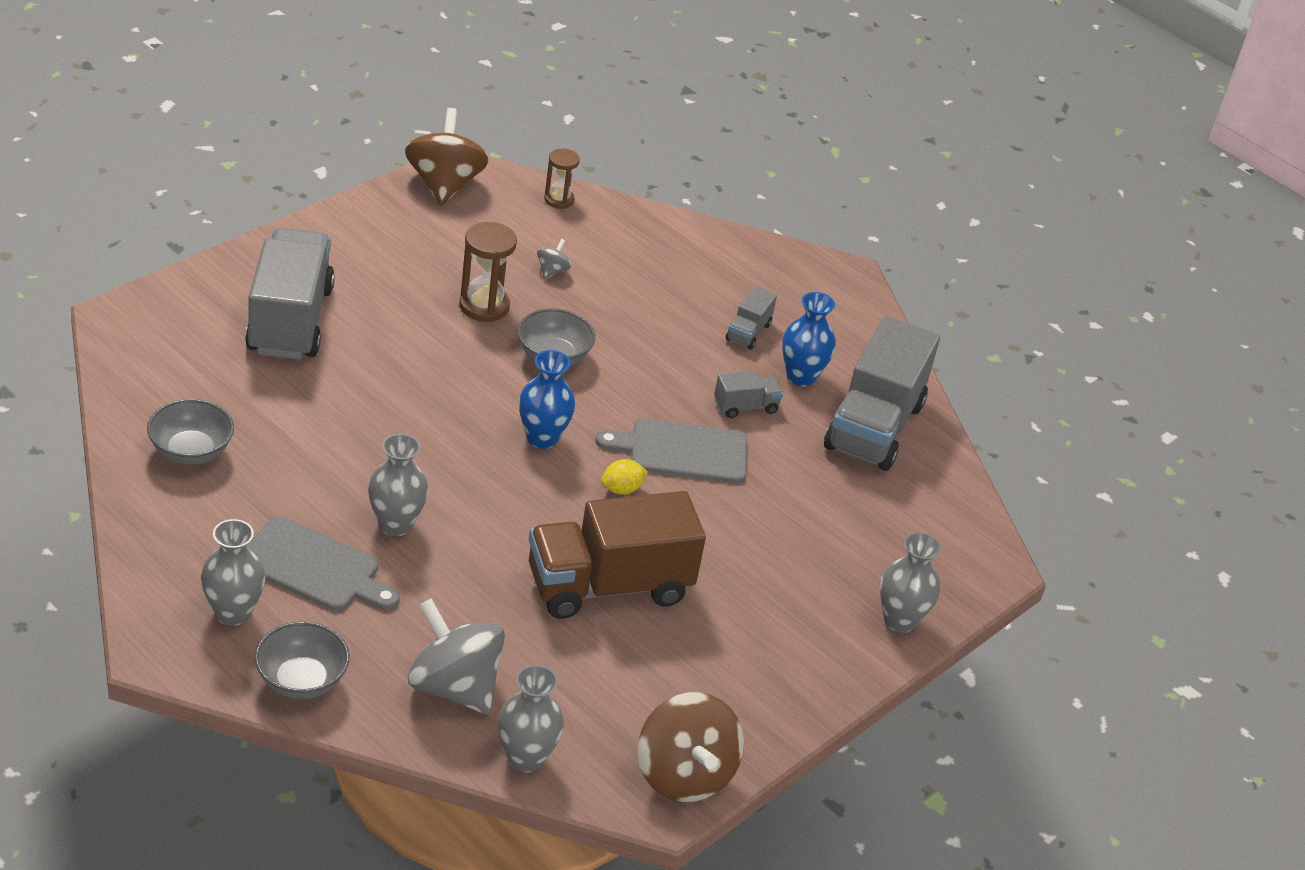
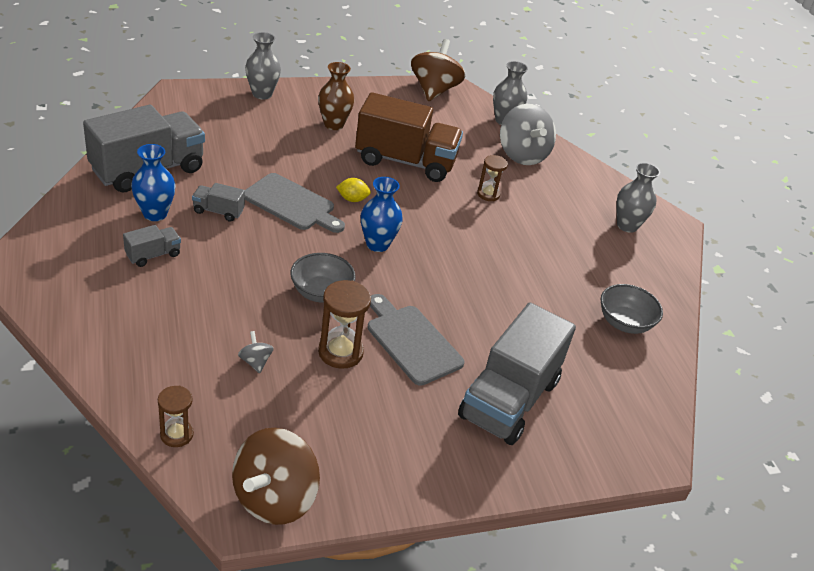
camera: 150 degrees left, 0 degrees up
(301, 681) = (601, 185): grey bowl -> none
(314, 567) = (570, 229): grey cutting board -> grey cutting board (411, 341)
(395, 524) = (509, 233): grey vase -> none
(459, 579) = (488, 194): none -> brown hourglass
(552, 271) = (255, 362): grey spinning top -> grey spinning top turned 105 degrees clockwise
(756, 609) = (333, 124): none -> brown vase

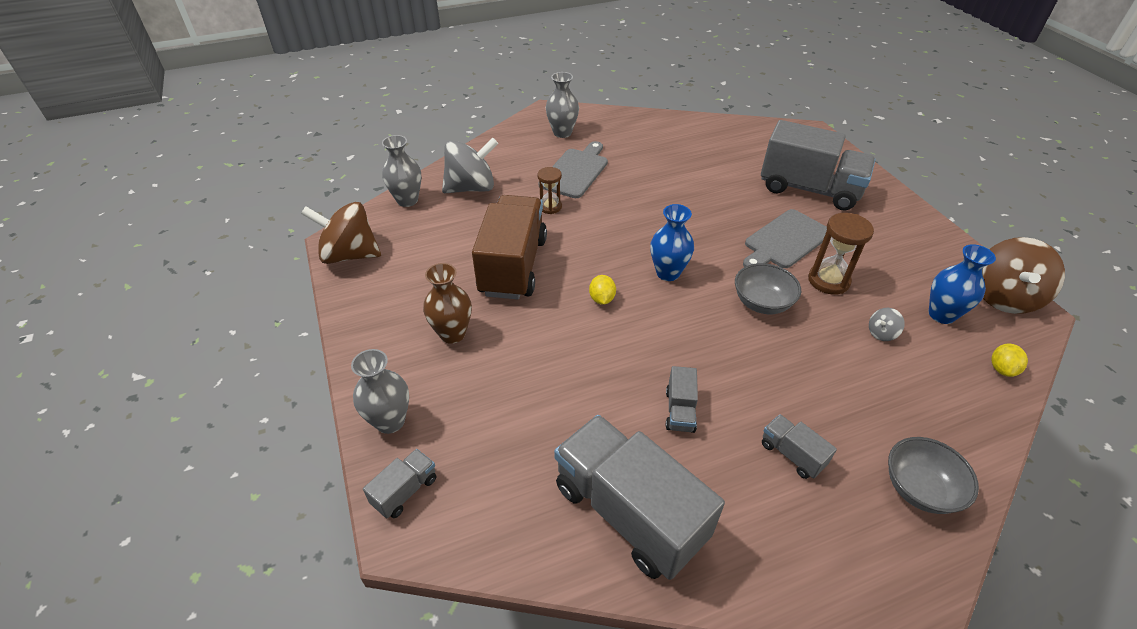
camera: 90 degrees left, 5 degrees up
(155, 214) = (717, 475): blue vase -> blue vase (941, 315)
(177, 434) = (1002, 369): brown hourglass -> yellow lemon
(206, 95) = (405, 491): none -> grey truck
(274, 498) = (1003, 297): brown spinning top -> brown spinning top turned 90 degrees clockwise
(292, 204) = (633, 346): grey cutting board -> grey cutting board (575, 171)
(624, 323) = (688, 138): grey bowl -> grey bowl (919, 489)

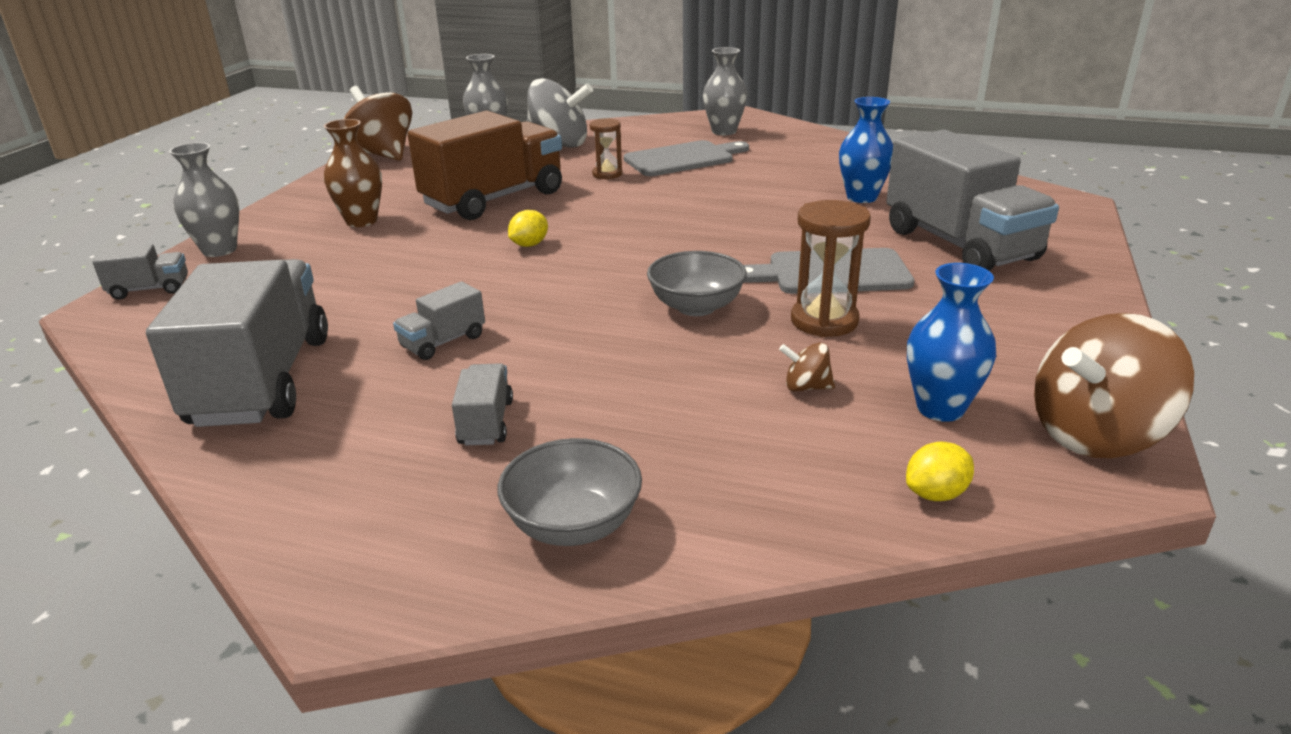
camera: 40 degrees right, 15 degrees down
(668, 273) = (634, 250): blue vase -> blue vase (861, 197)
(881, 333) = (806, 387): grey spinning top -> brown spinning top

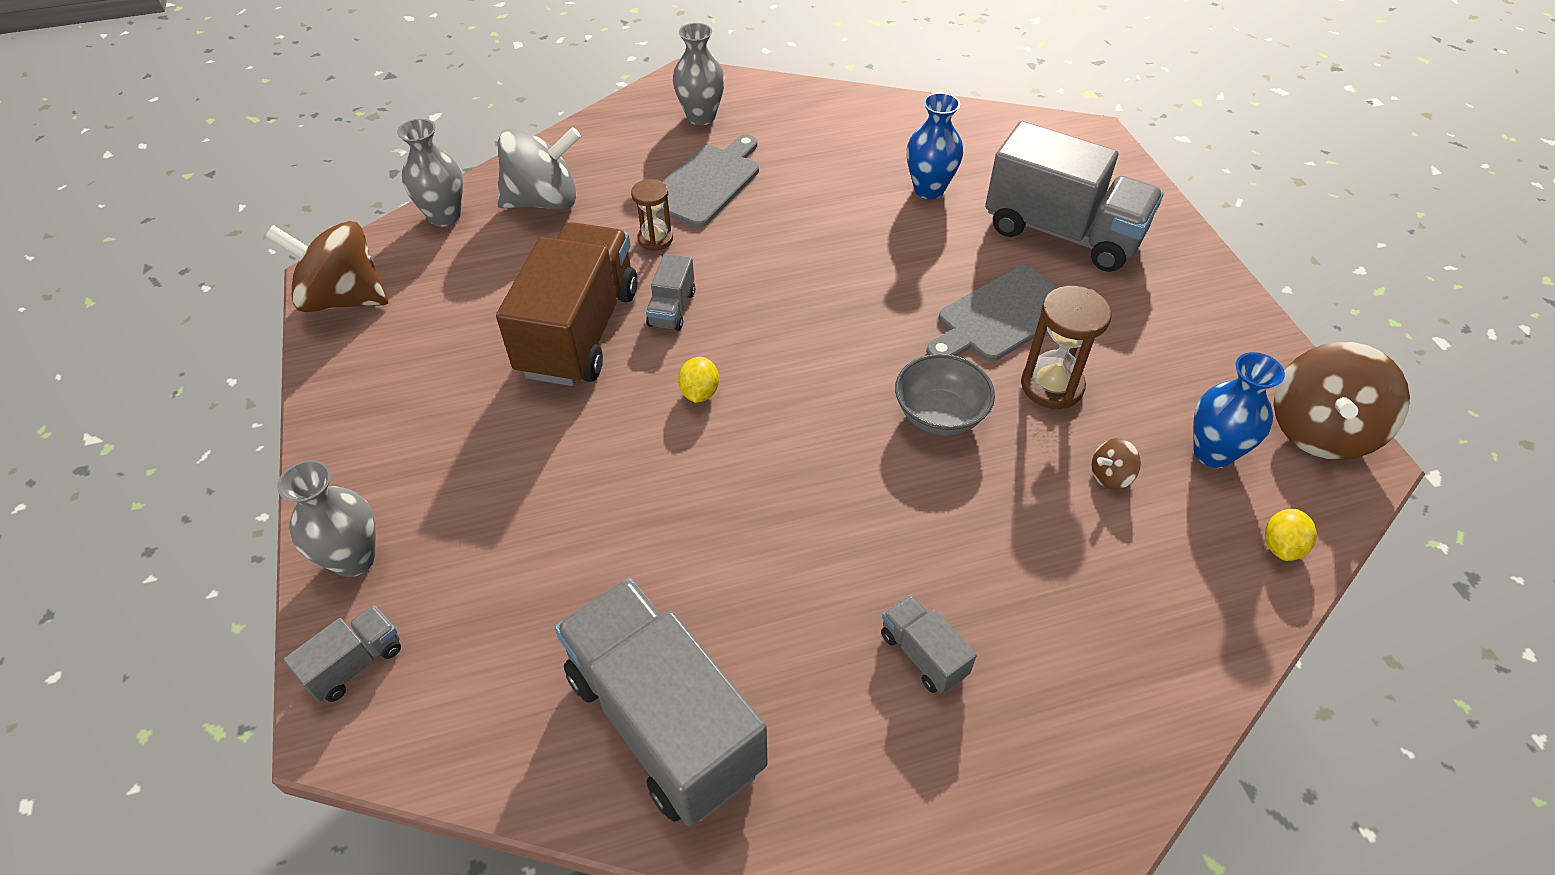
camera: 35 degrees left, 20 degrees up
(361, 221) = (469, 432): brown vase -> none
(443, 342) = (774, 575): grey truck -> grey truck (672, 309)
(573, 525) = (1099, 722): grey bowl -> none

